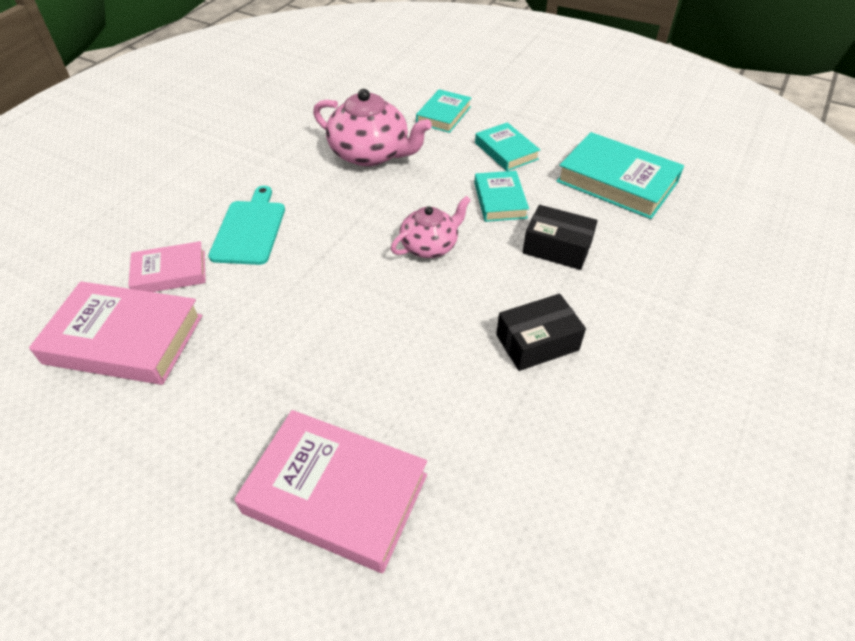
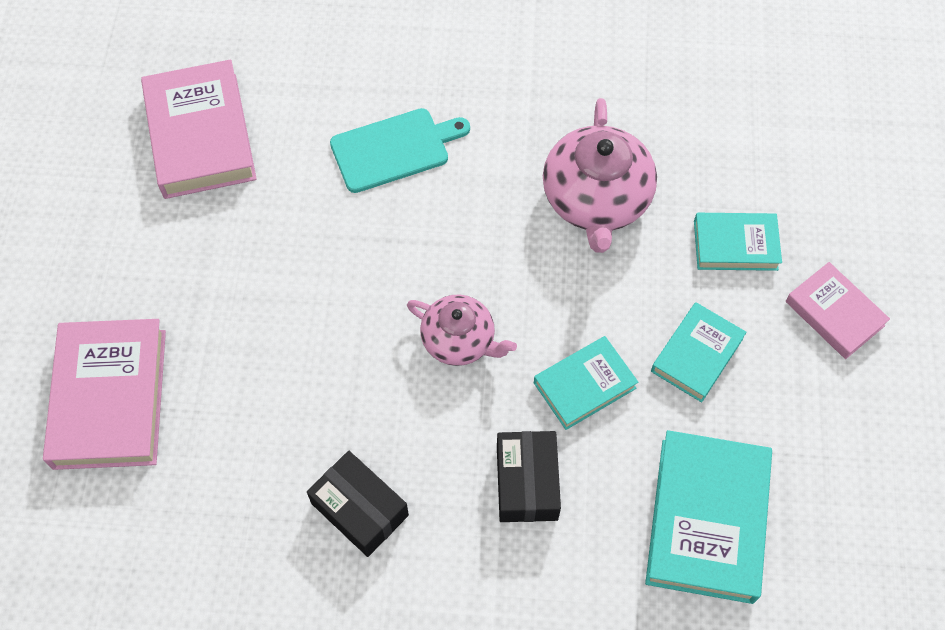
camera: 65 degrees right, 15 degrees up
(170, 272) = (298, 117): pink book -> pink book (834, 313)

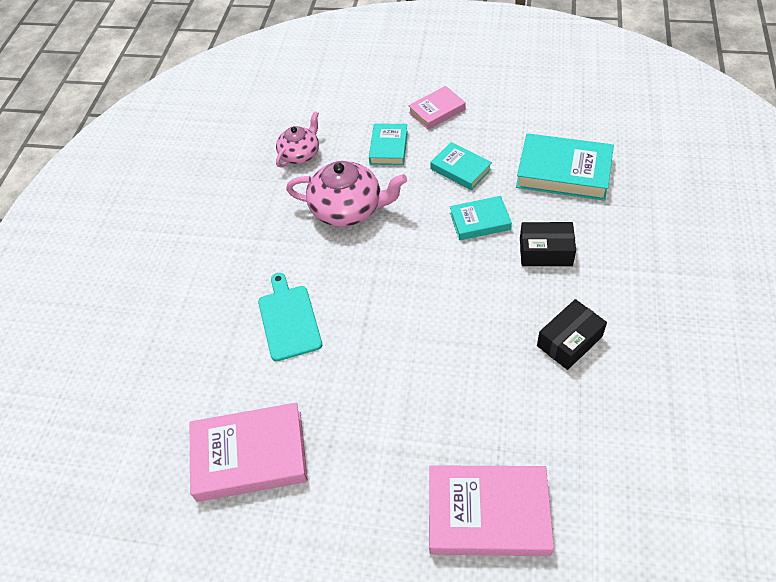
camera: 80 degrees left, 10 degrees down
(459, 340) = (446, 284): pink teapot -> pink teapot (300, 154)
(584, 385) = (480, 221): turquoise book -> turquoise book turned 75 degrees counterclockwise

